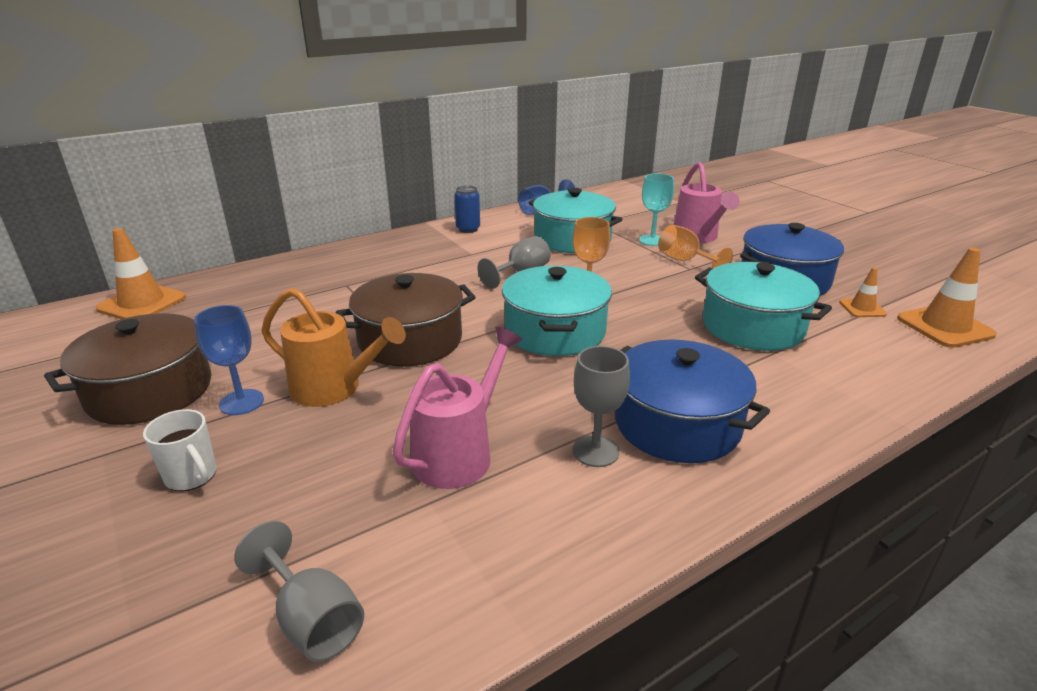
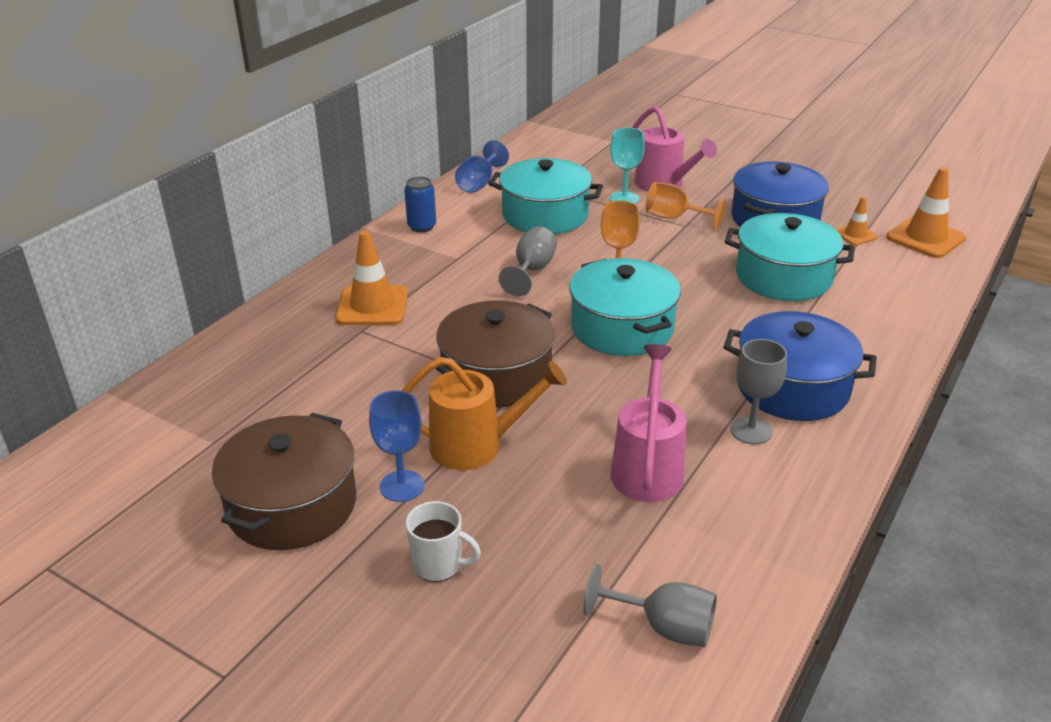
camera: 25 degrees left, 5 degrees up
(142, 303) = (146, 416): orange traffic cone -> orange traffic cone (372, 306)

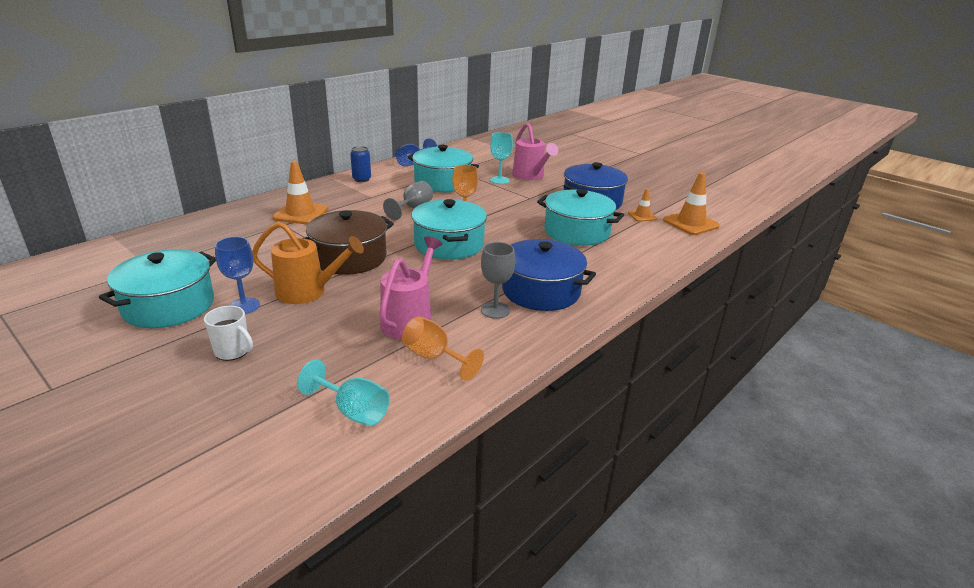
camera: 10 degrees right, 5 degrees down
(292, 505) = (169, 306): brown pot -> turquoise pot
(663, 627) = (353, 411): grey goblet -> turquoise goblet
(674, 218) = (525, 193): orange goblet -> orange goblet (434, 358)

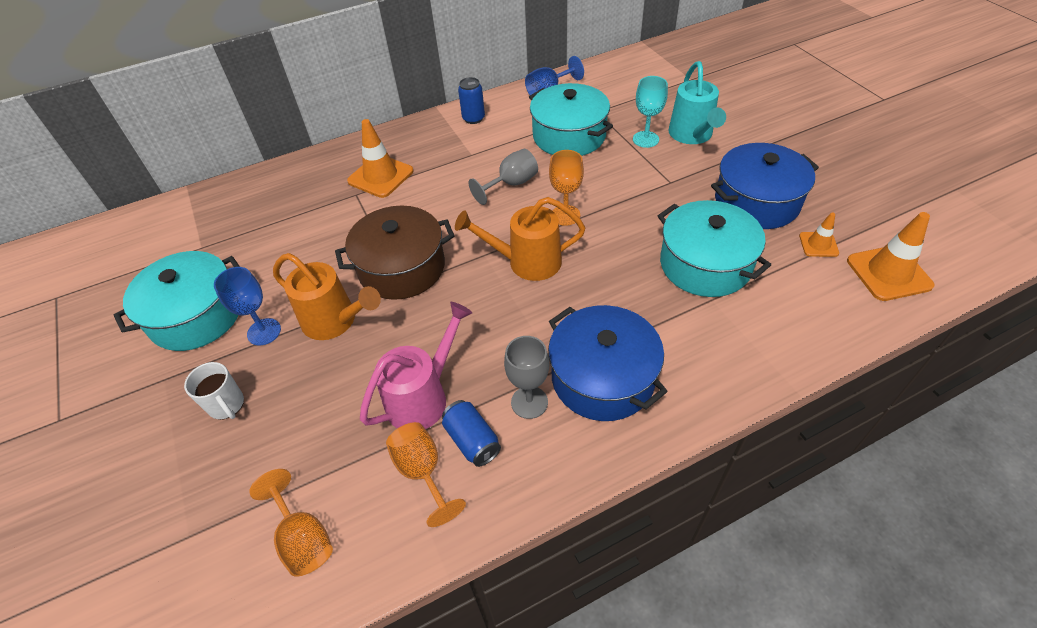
camera: 25 degrees right, 20 degrees up
(353, 411) = (303, 538): turquoise goblet -> orange goblet
(449, 244) = (526, 262): turquoise pot -> orange watering can
(464, 335) = (472, 440): none -> blue can
(531, 176) = (692, 136): pink watering can -> turquoise watering can

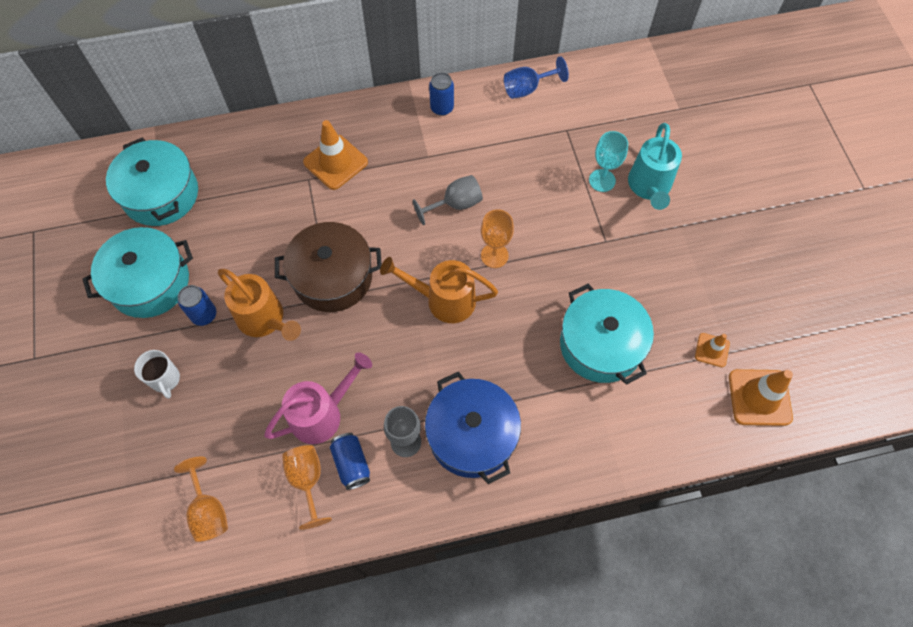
camera: 10 degrees right, 15 degrees up
(264, 332) = (204, 315): blue goblet -> blue can
(569, 136) = (529, 156): turquoise pot -> turquoise pot (161, 194)
(756, 202) = (677, 286): blue pot -> none

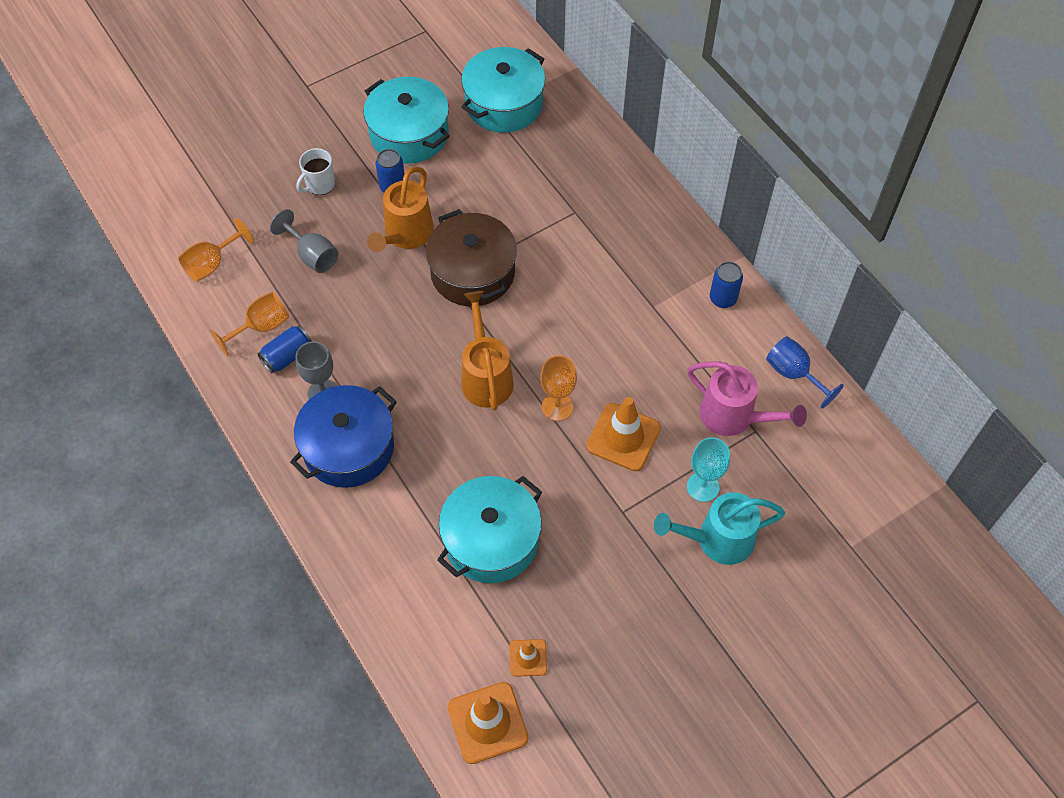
camera: 70 degrees right, 5 degrees down
(323, 413) = (328, 316): pink watering can -> pink watering can (734, 417)
(335, 162) = (606, 227): orange traffic cone -> orange traffic cone (623, 437)
(455, 204) = (603, 351): grey goblet -> grey goblet (312, 255)

